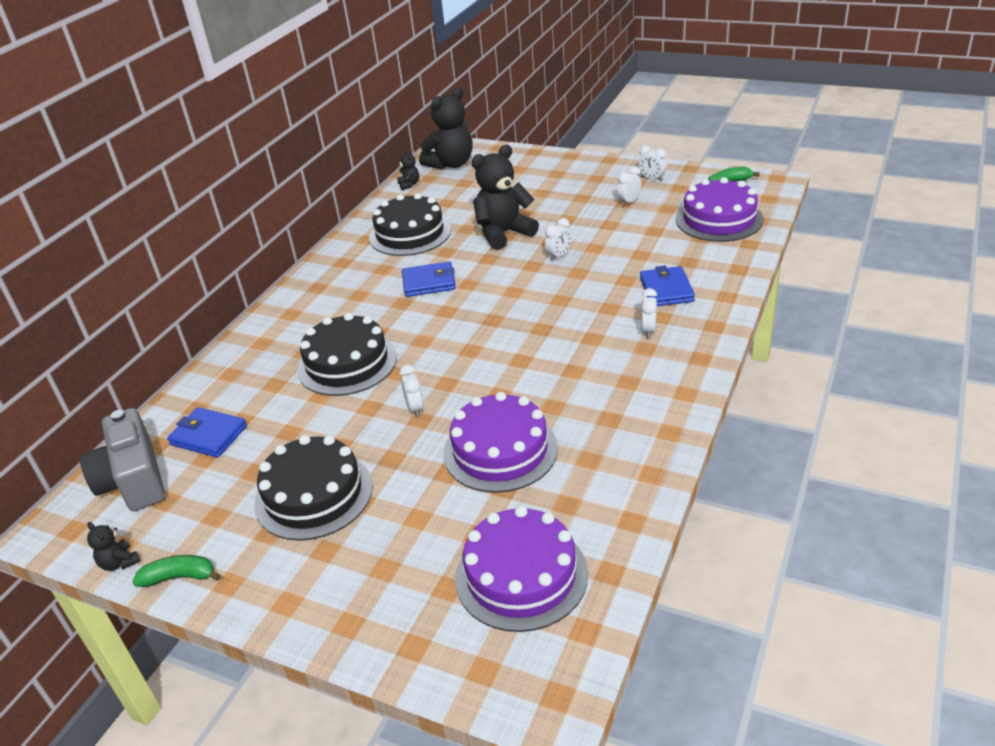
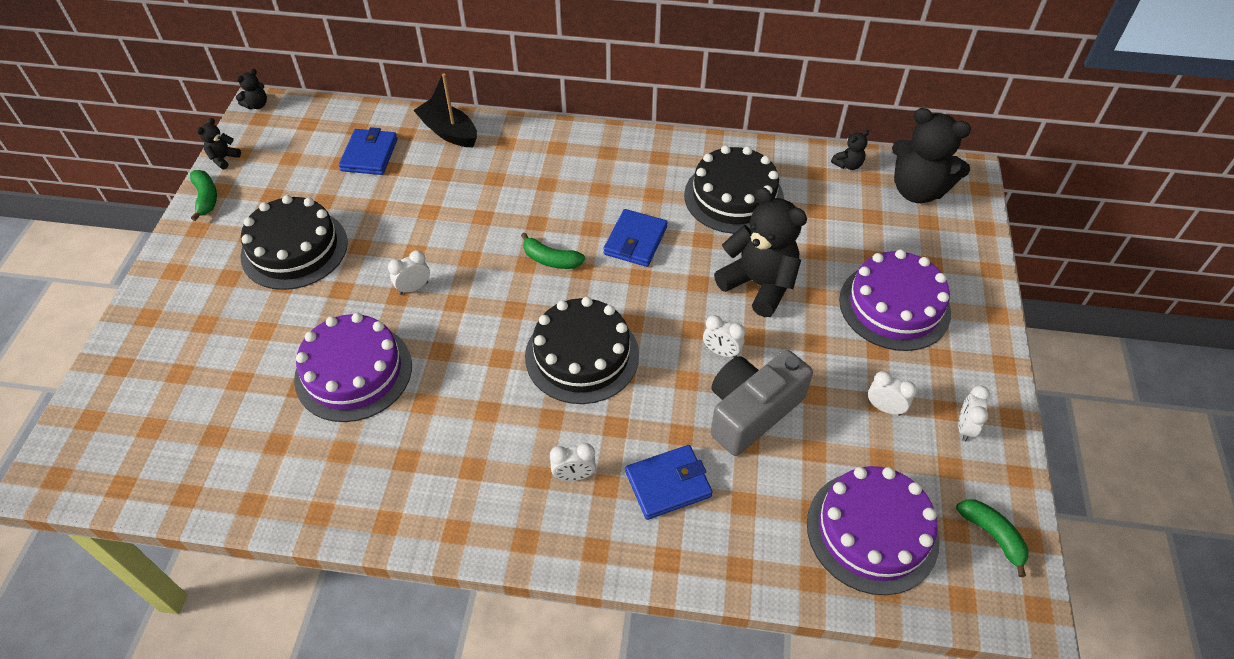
camera: 70 degrees right, 15 degrees up
(43, 533) = (257, 105): none -> black teddy bear
(133, 480) = (314, 130): grey camera -> grey camera (751, 411)
(217, 378) = (449, 132): none -> black boat
(347, 363) = (481, 215): black cake -> black cake (582, 355)
(425, 326) = (551, 259): none -> green banana
(429, 282) = (635, 241): blue wallet -> blue wallet turned 45 degrees clockwise
(521, 575) = (188, 424): purple cake -> purple cake (894, 306)

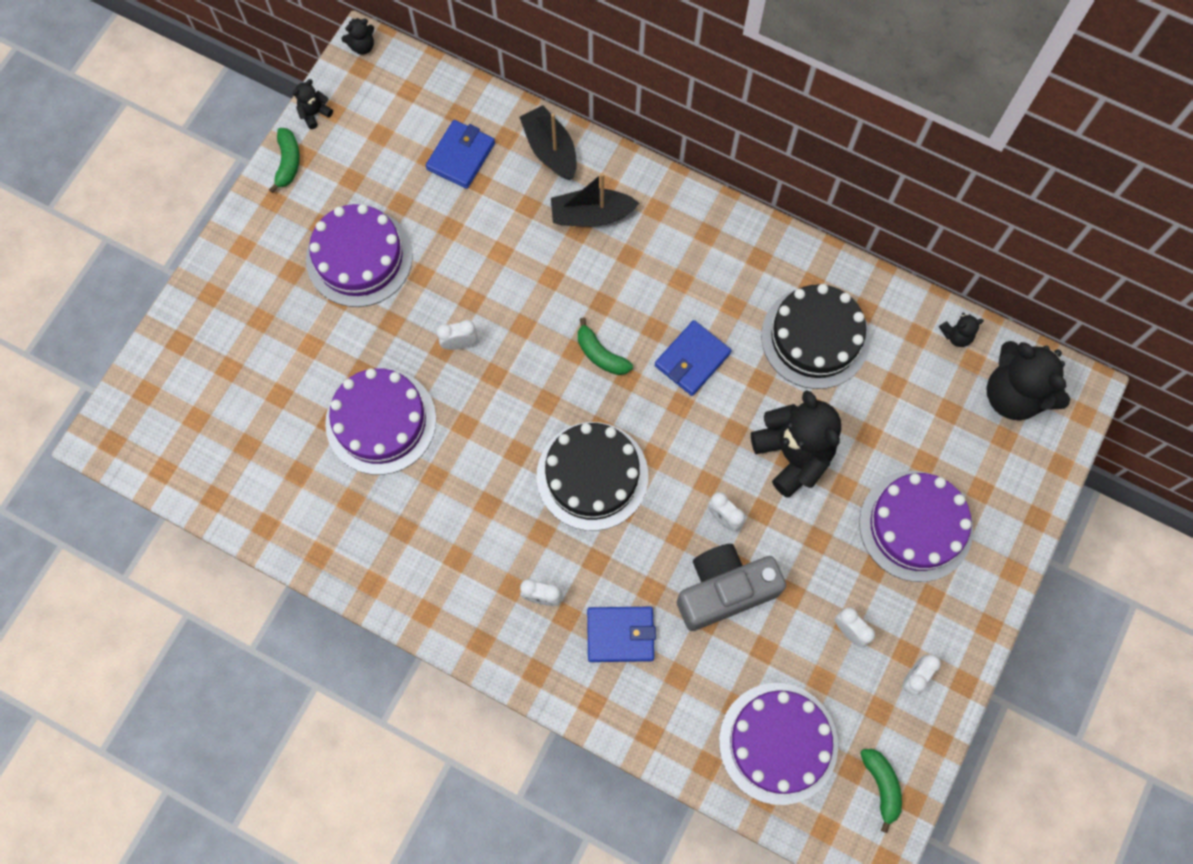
camera: 20 degrees right, 20 degrees up
(294, 249) = (359, 257): black cake -> purple cake
(502, 165) = (591, 215): none -> black boat

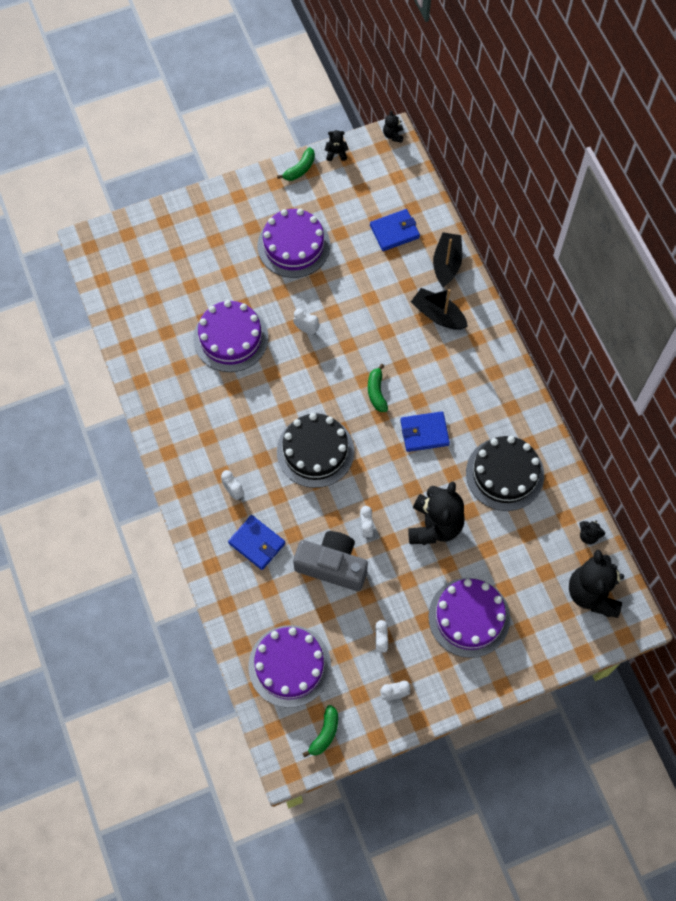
camera: 40 degrees right, 5 degrees down
(362, 46) = (393, 135): black teddy bear -> black teddy bear turned 75 degrees clockwise

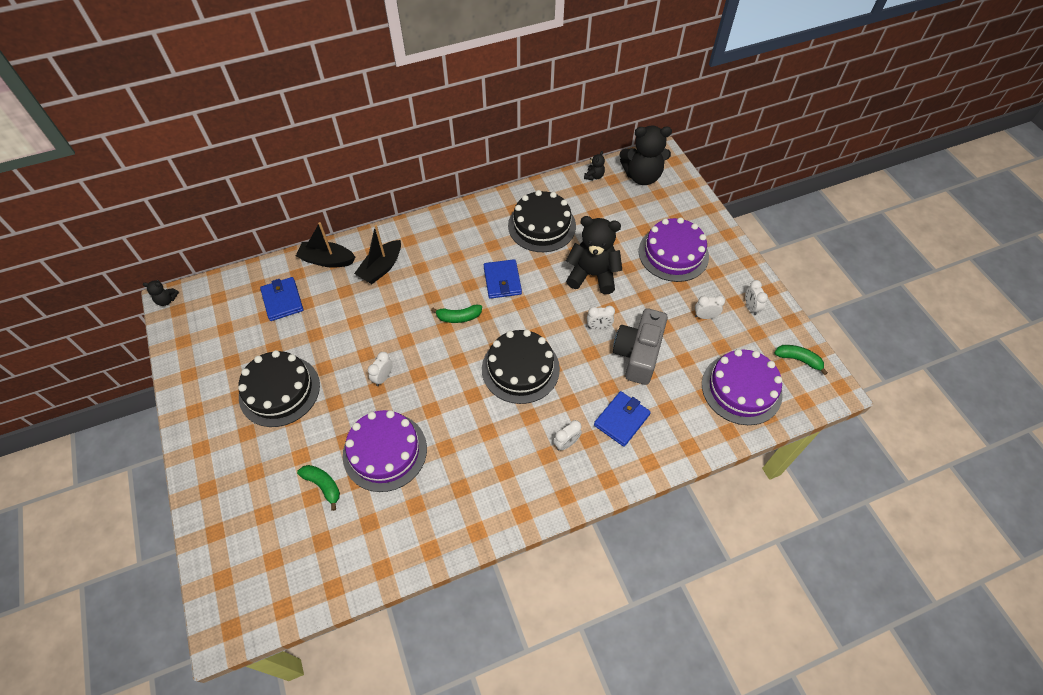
camera: 90 degrees left, 10 degrees down
(293, 245) = (279, 390): purple cake -> black cake
(300, 169) = (183, 385): green banana -> green banana (323, 485)
(336, 153) = (173, 351): black teddy bear -> none

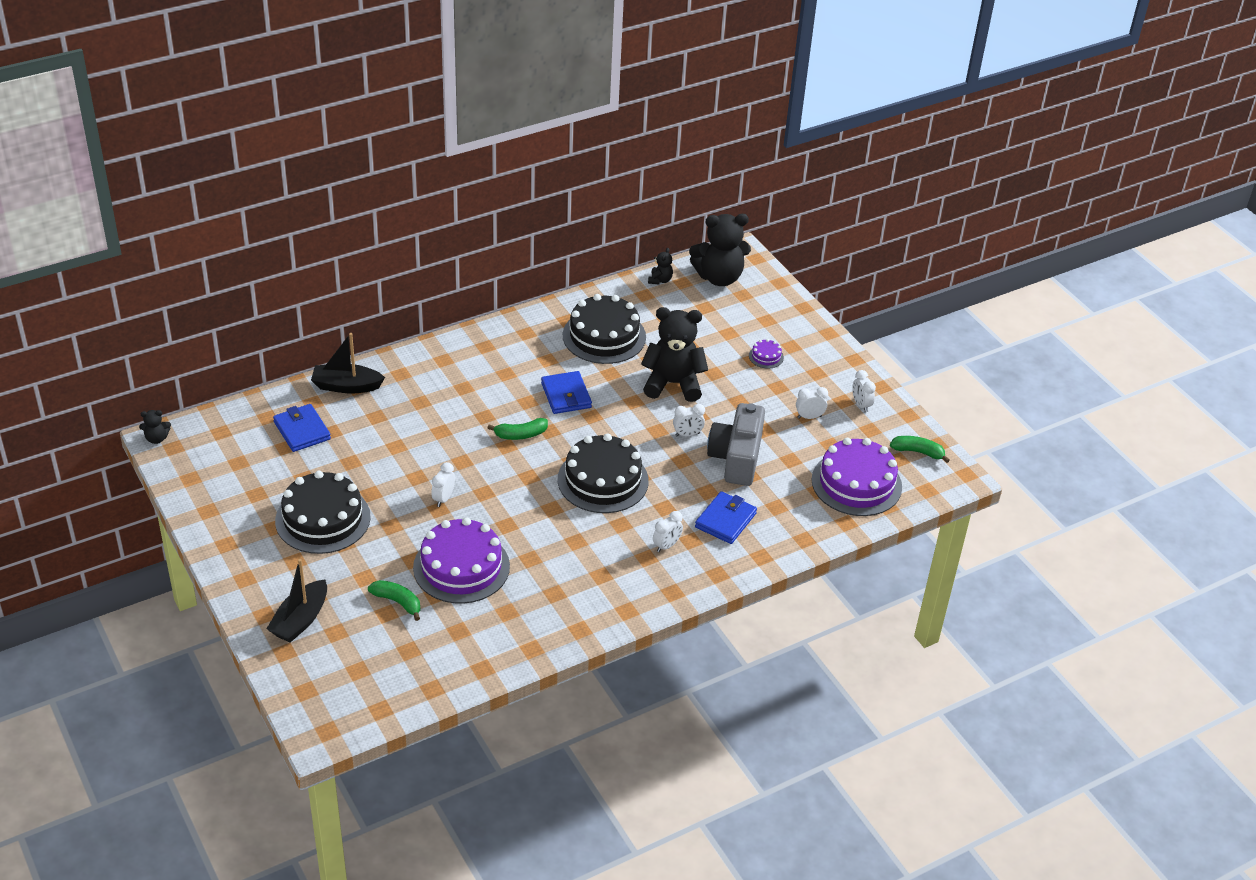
camera: 10 degrees left, 15 degrees down
(381, 268) = (415, 390): black boat -> black boat (300, 620)
(673, 253) = (766, 356): purple cake -> purple cake, size x0.42

